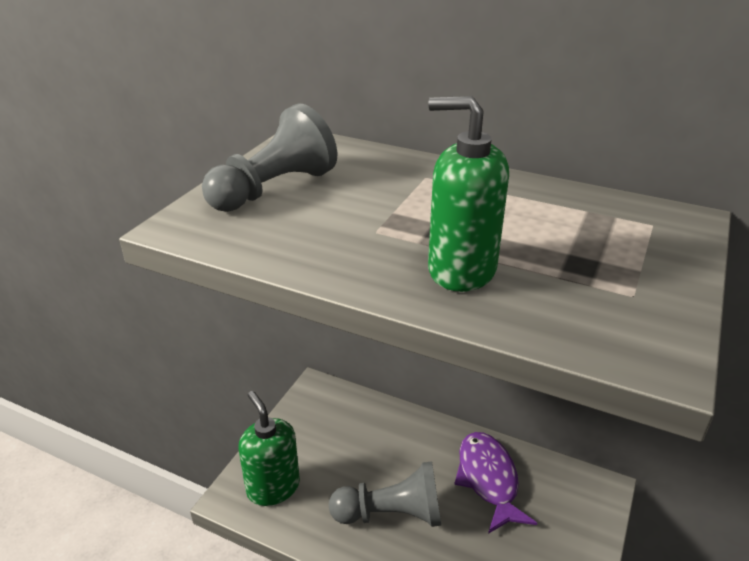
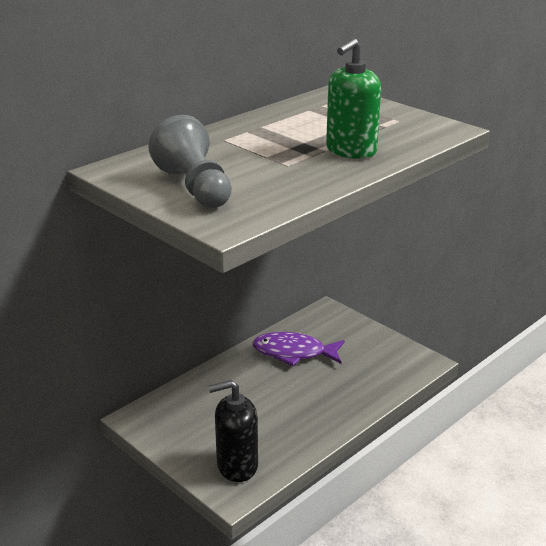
camera: 70 degrees left, 5 degrees down
(273, 487) = (237, 466): green soap dispenser -> black soap dispenser
(392, 514) = (299, 406): grey pawn -> none

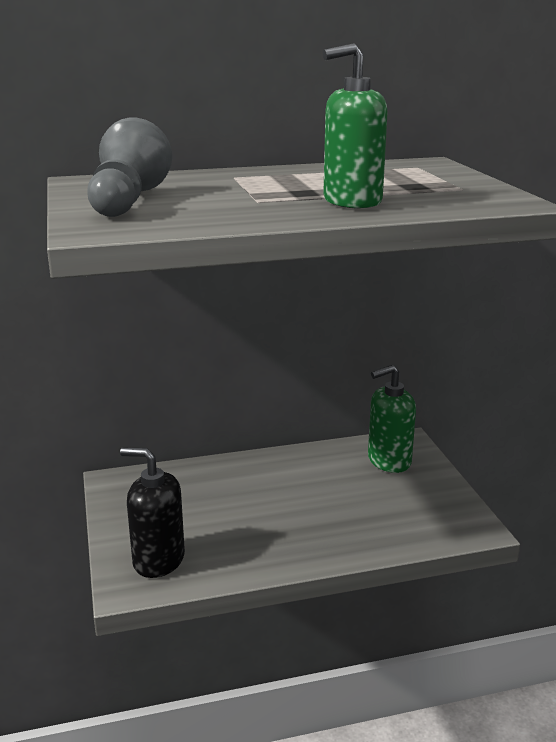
camera: 30 degrees right, 5 degrees down
(293, 353) = (328, 471): purple fish -> none
(328, 330) = (388, 461): none -> green soap dispenser

